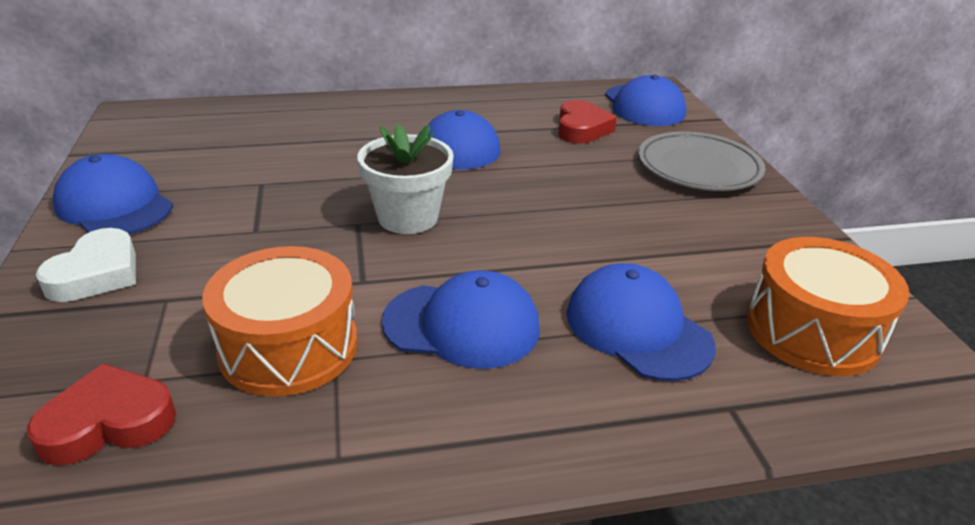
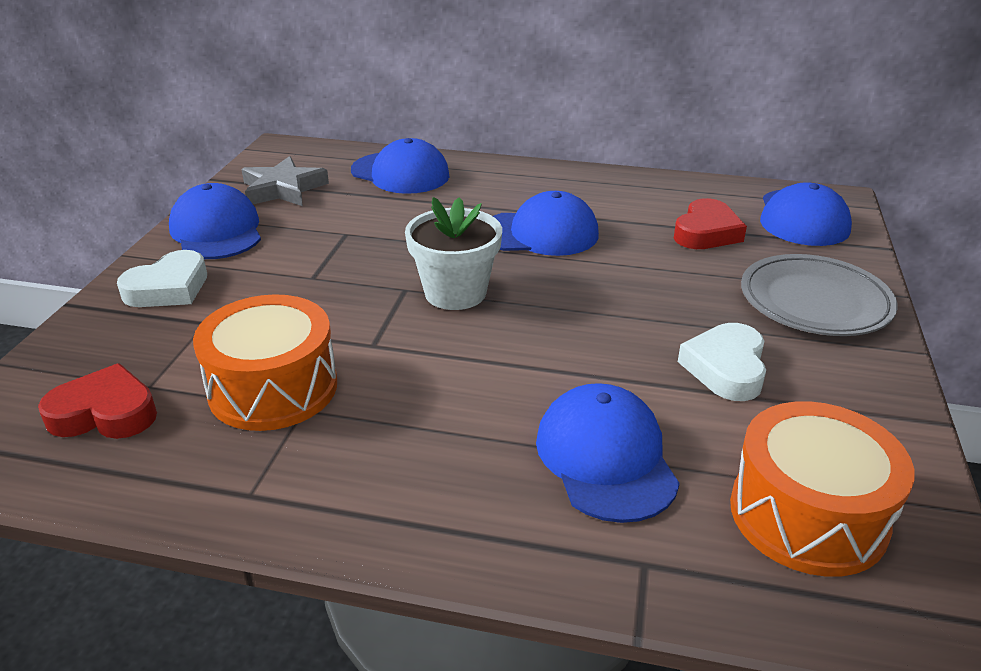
camera: 25 degrees right, 0 degrees up
(163, 152) = (283, 189): none -> grey star
(462, 325) = (434, 408): blue cap -> blue cap (400, 173)
(674, 232) = (726, 368): none -> white heart

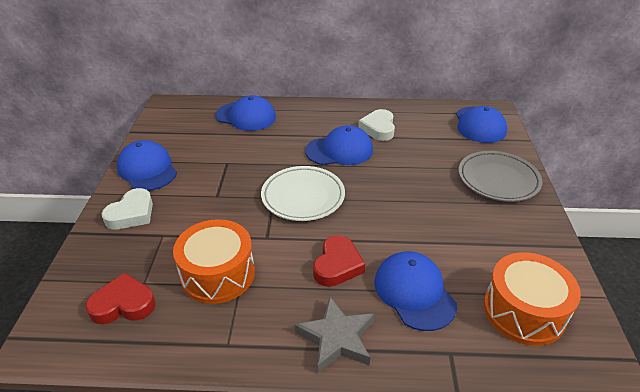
camera: 10 degrees left, 5 degrees up
(283, 189) = (178, 135): grey star -> grey star (336, 338)
(455, 293) = (303, 197): white flower pot -> white plate
(706, 232) = (431, 140): red heart -> red heart (337, 265)
(726, 368) = (462, 227): white heart -> white heart (378, 128)

